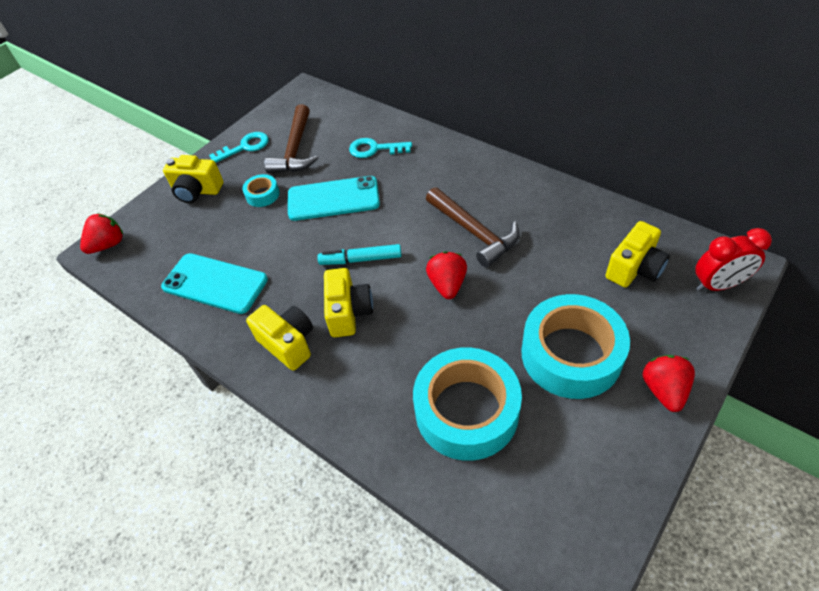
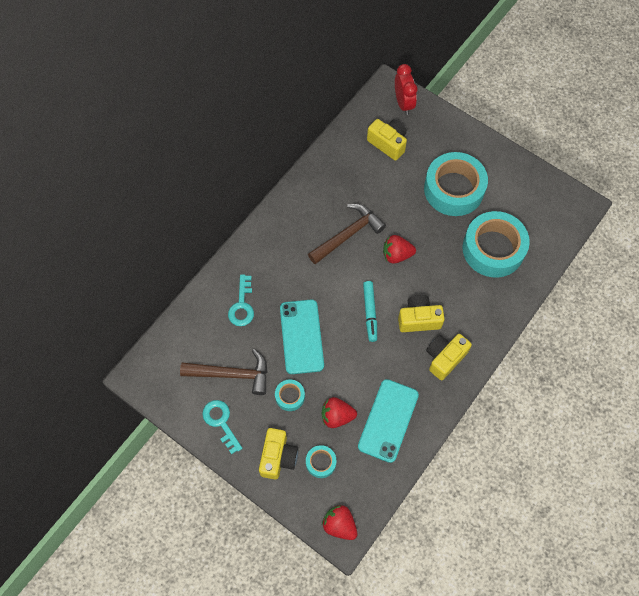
camera: 95 degrees left, 15 degrees up
(181, 225) = (321, 462): none -> turquoise tape
(663, 390) = (477, 148): red strawberry -> red strawberry (337, 416)

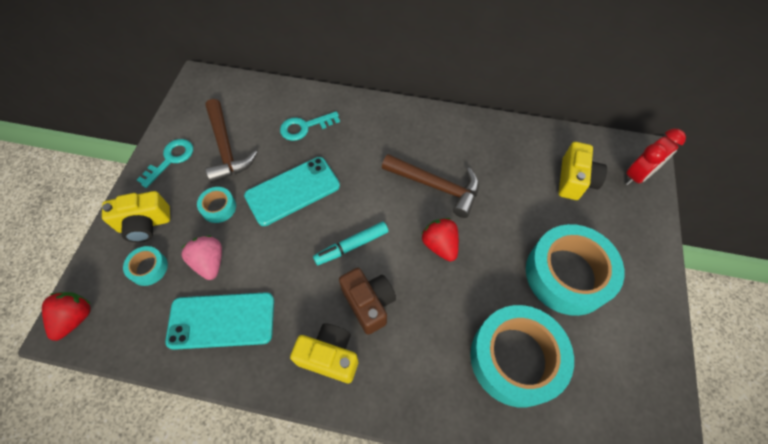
camera: 65 degrees right, 5 degrees down
(337, 416) = (210, 262): red strawberry -> pink strawberry
(419, 319) = (369, 303): yellow camera -> brown camera

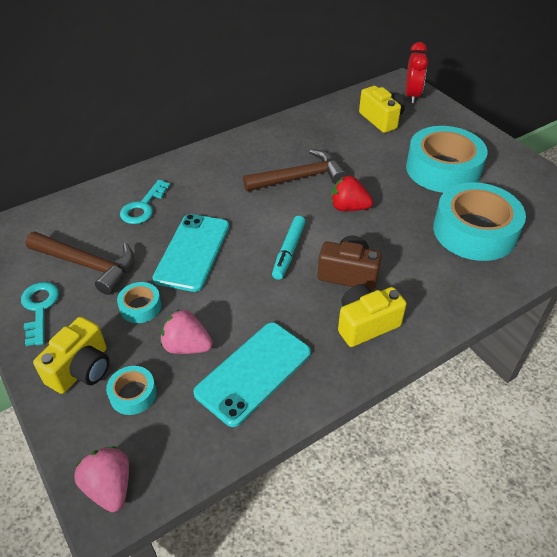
camera: 45 degrees left, 15 degrees down
(75, 318) = (109, 487): red strawberry -> pink strawberry

